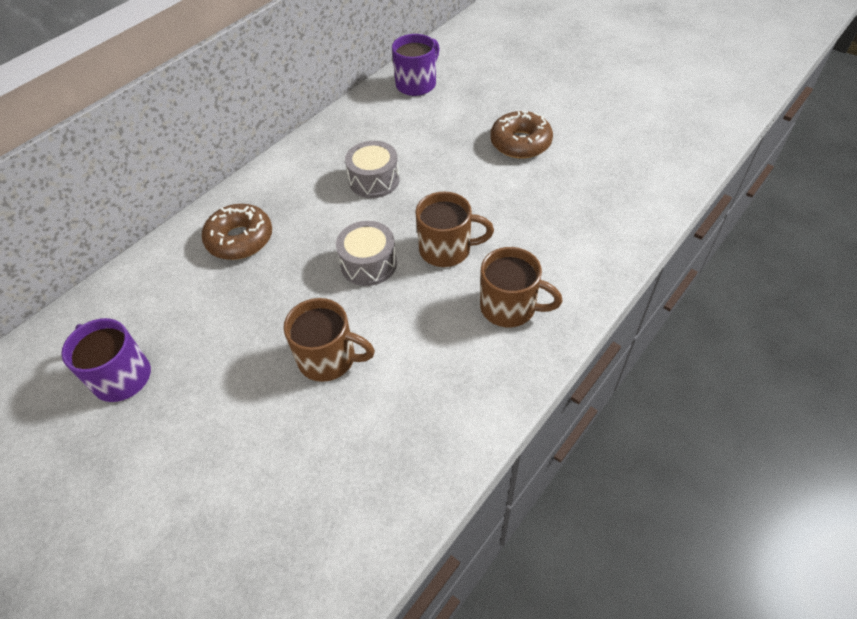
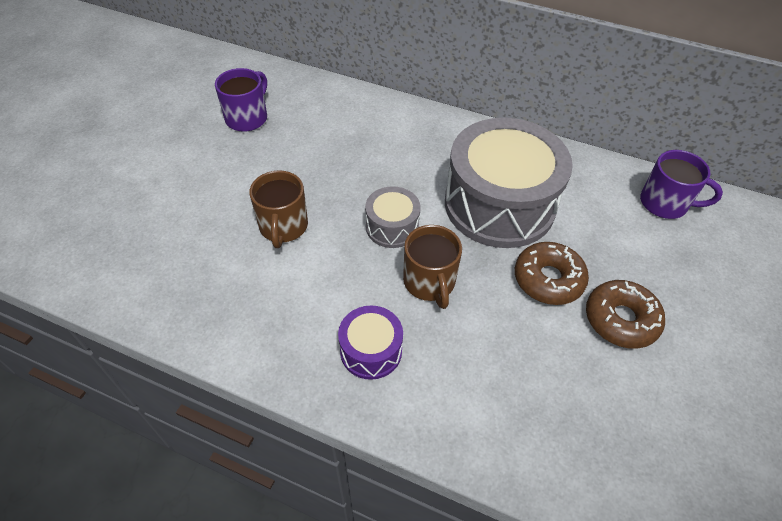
camera: 70 degrees right, 0 degrees up
(240, 239) = (392, 137): brown donut -> brown donut (548, 279)
(374, 180) = (499, 204): grey drum -> grey drum, size x2.15
(510, 307) = (371, 351): brown mug -> purple drum

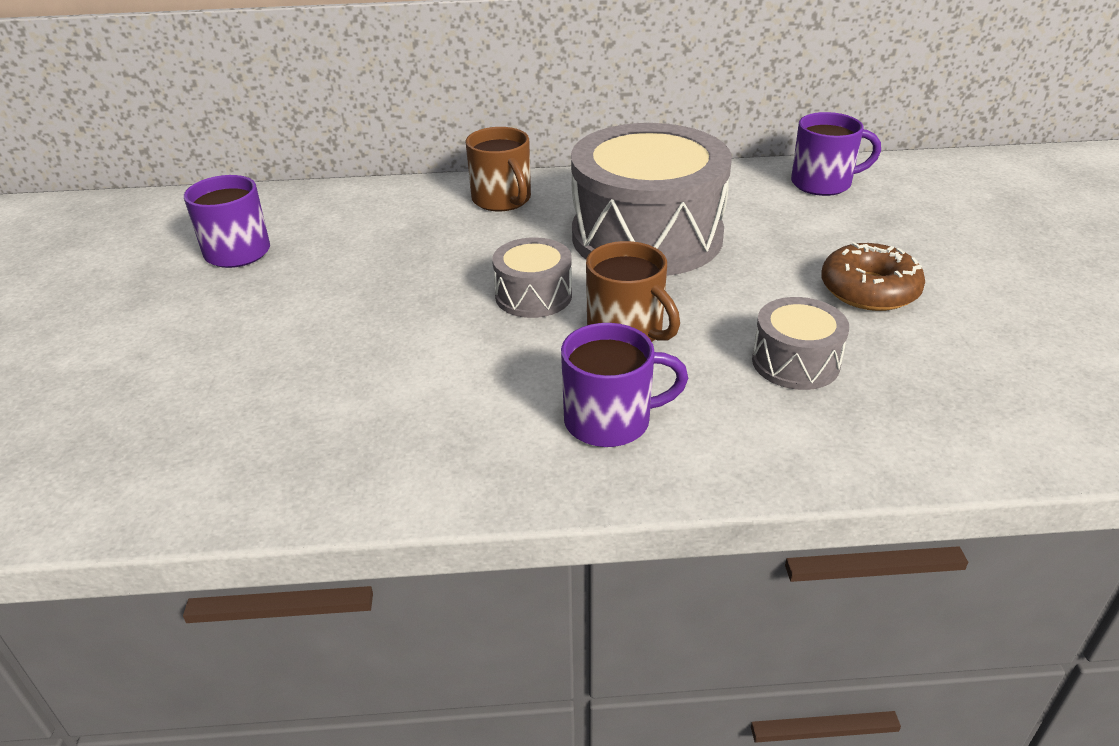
camera: 25 degrees left, 15 degrees down
(283, 227) = (383, 341): brown mug -> brown mug (502, 200)
(371, 351) = (610, 421): purple drum -> purple mug
(520, 359) = (795, 362): none -> grey drum
(548, 279) = (761, 282): brown donut -> none

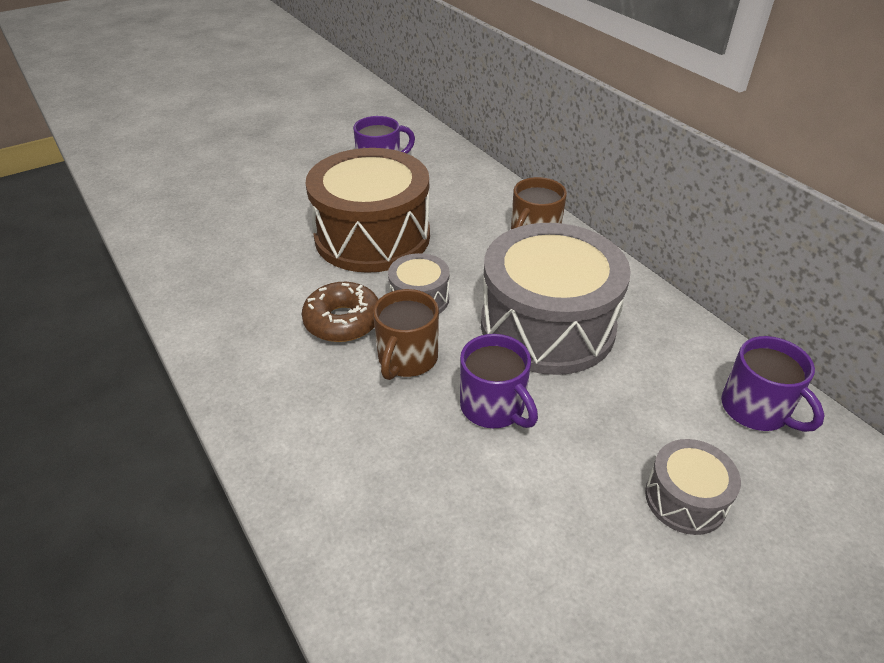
camera: 60 degrees right, 5 degrees up
(379, 295) = (372, 236): none -> brown drum
(610, 421) = (297, 386): purple mug -> purple mug (494, 407)
(795, 362) = (426, 468): grey drum -> grey drum (685, 499)
(869, 290) = (577, 493): brown donut -> brown donut (343, 321)

